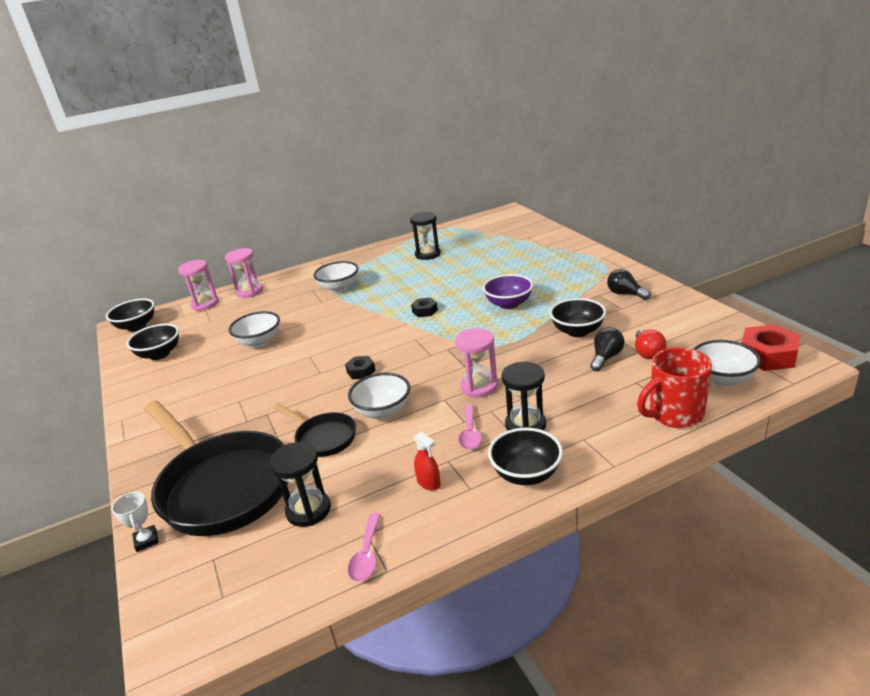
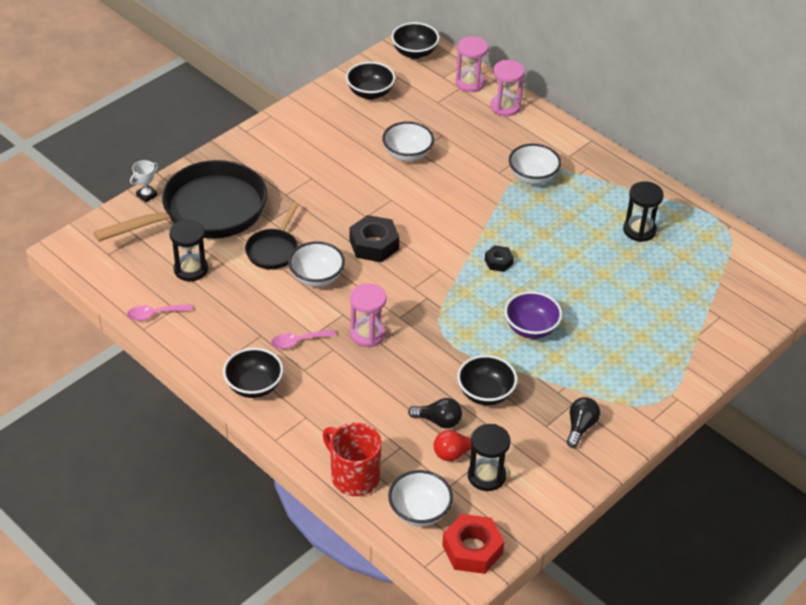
camera: 65 degrees right, 15 degrees up
(222, 486) = (206, 211): black pan -> black pan turned 150 degrees counterclockwise
(361, 371) = (374, 244): black nut -> black nut, size x1.79
(428, 483) = (232, 329): red spray bottle -> none
(525, 425) = (317, 376): black hourglass -> black hourglass (486, 476)

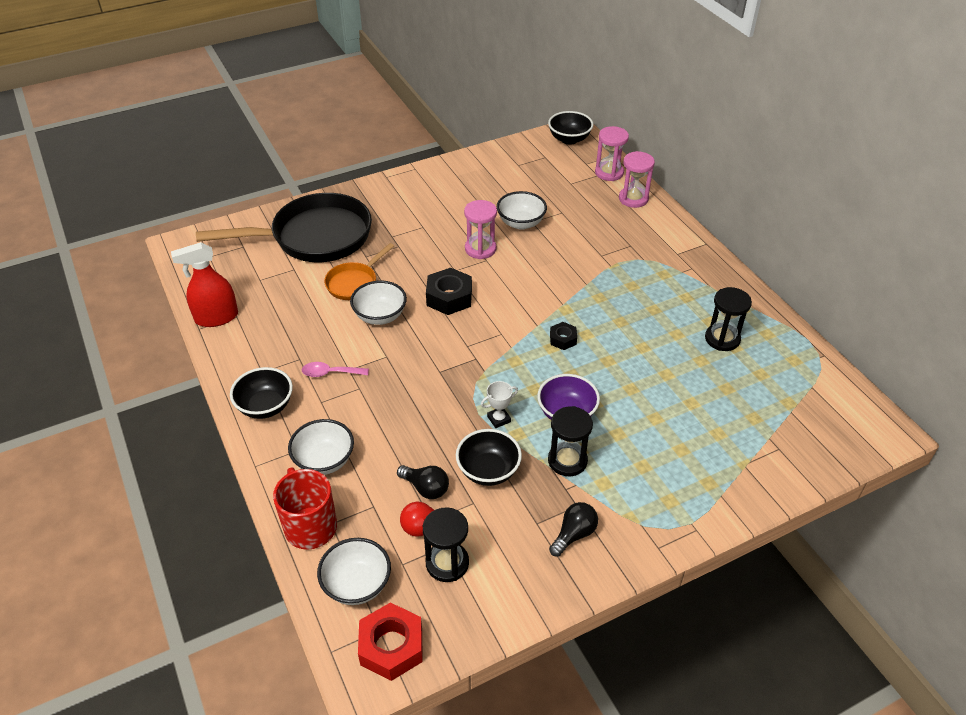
camera: 20 degrees right, 0 degrees up
(146, 195) = (271, 213): white trophy -> white trophy (499, 419)
(155, 314) = (216, 317): pink spoon -> red spray bottle
(191, 269) = (271, 284): black hourglass -> black hourglass (567, 460)
(273, 250) = (354, 283): black pan -> orange pan
(367, 334) = (400, 381): pink hourglass -> pink hourglass (480, 249)
(370, 93) = (512, 165): black bowl -> none
(532, 177) = (632, 266): white bowl -> white bowl (324, 461)

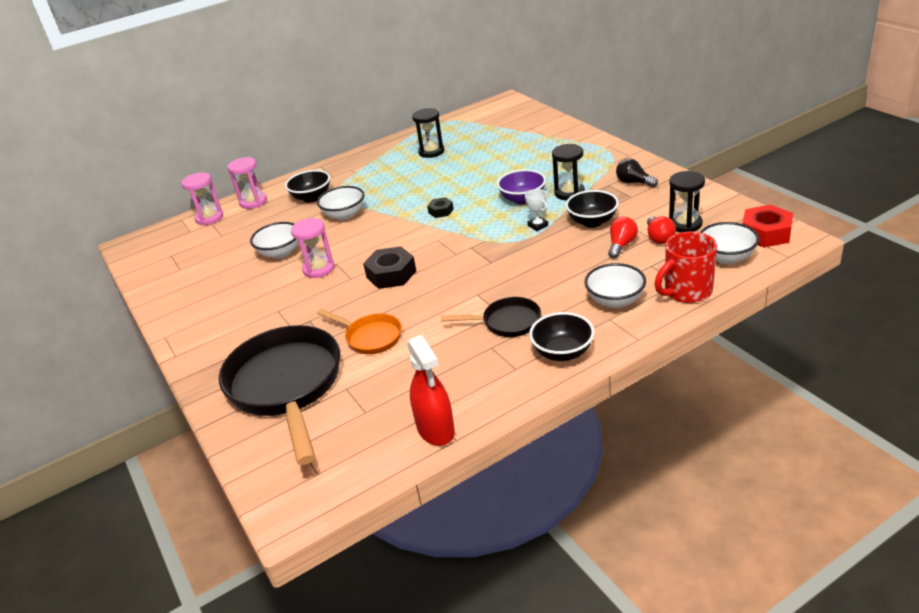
camera: 90 degrees left, 10 degrees down
(330, 373) = (507, 322): pink spoon -> black pan
(380, 316) = (421, 309): white bowl -> white bowl (344, 215)
(426, 488) = (621, 245): black light bulb -> red light bulb
(569, 139) = (143, 245): black bowl -> black bowl (312, 197)

